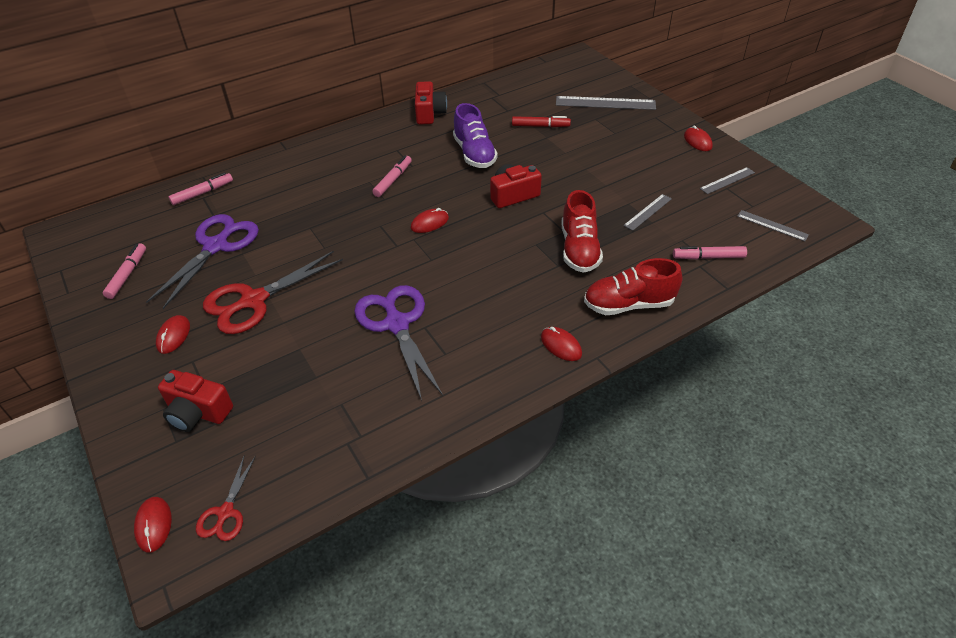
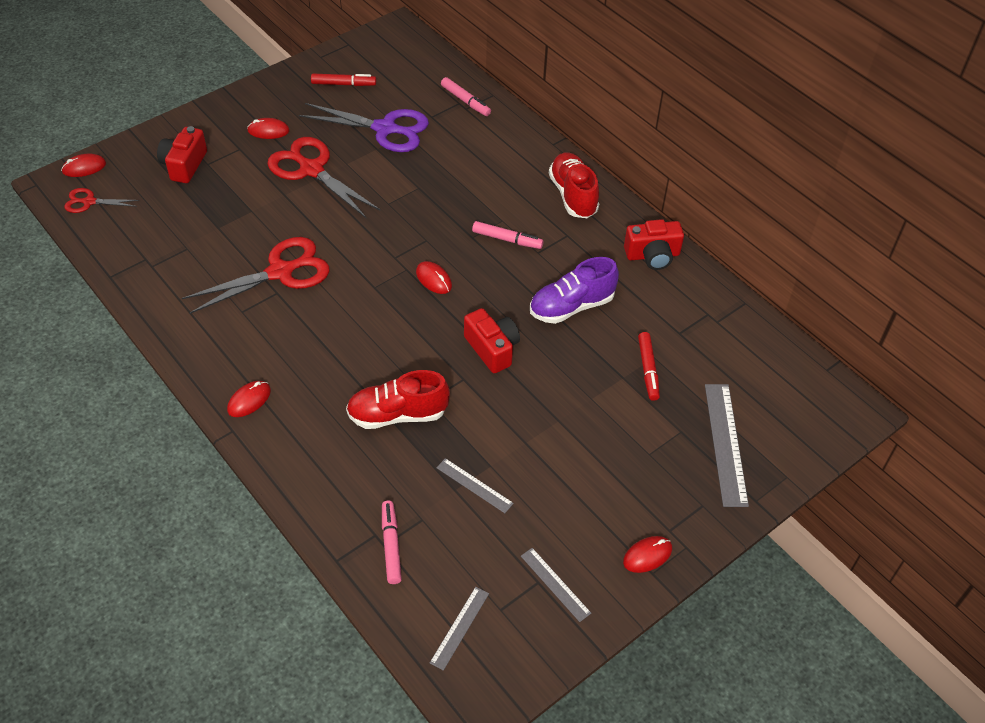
camera: 80 degrees right, 5 degrees up
(127, 275) = (343, 84): pink marker -> red marker
(397, 324) = (280, 272): purple scissors -> red scissors
(628, 304) = (308, 460): red shoe -> red shoe (573, 195)

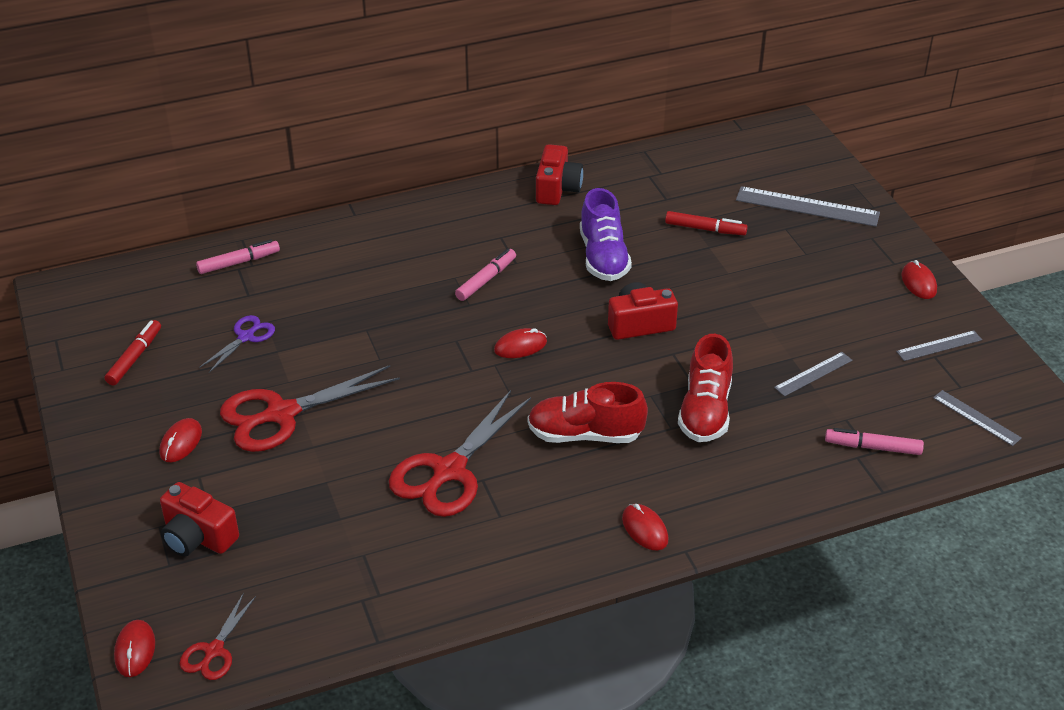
camera: 70 degrees left, 10 degrees down
(280, 272) = (449, 471): red scissors -> red scissors turned 135 degrees counterclockwise
(385, 129) = (246, 337): purple scissors -> purple scissors, size x0.52
(573, 195) = (443, 219): red shoe -> red shoe (585, 434)

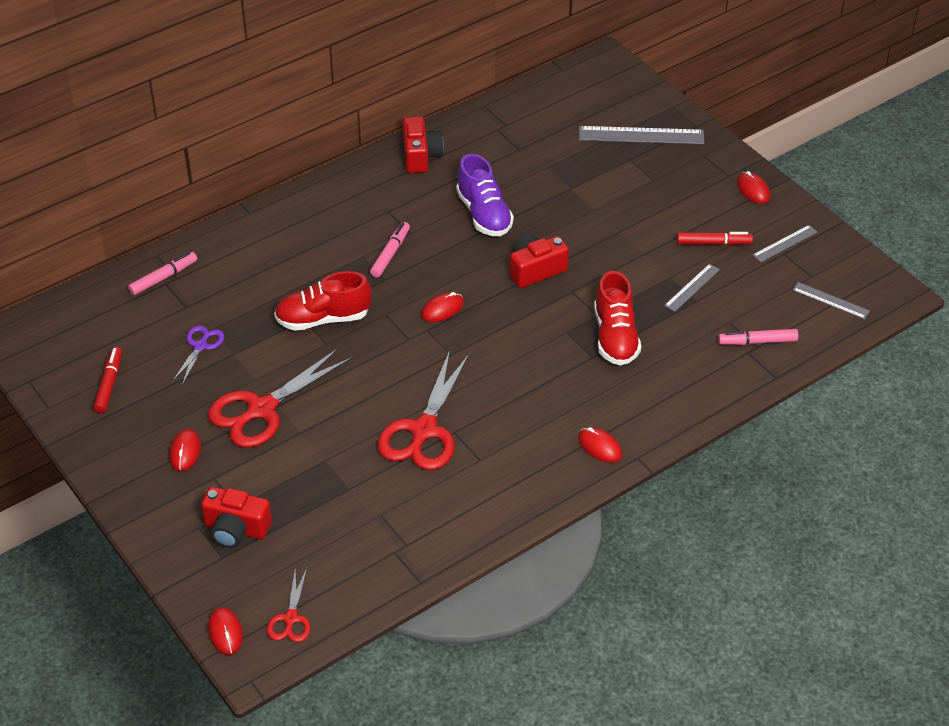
camera: 15 degrees left, 5 degrees up
(585, 434) = (524, 376): red shoe -> red shoe (323, 319)
(705, 229) = (562, 172): red marker -> red marker (713, 243)

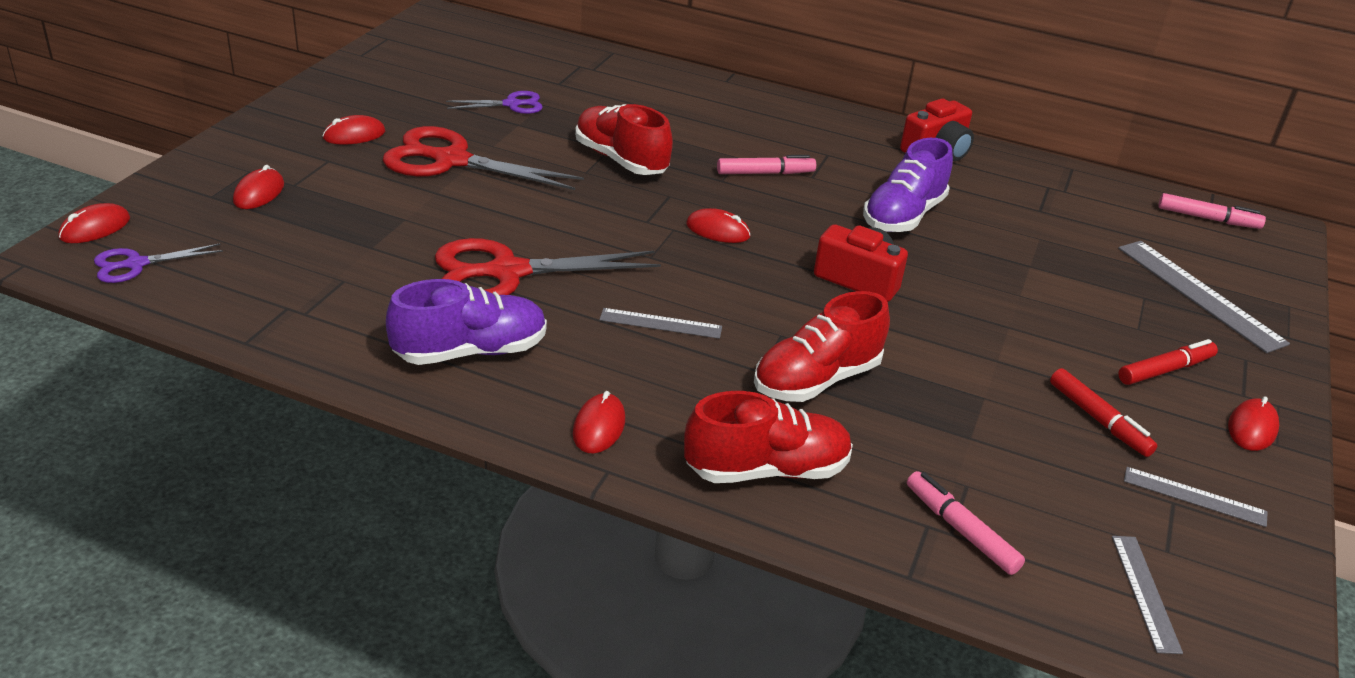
camera: 55 degrees right, 10 degrees down
(109, 384) = (416, 74): red marker -> red marker (1165, 370)
(163, 278) = (586, 63): pink marker -> pink marker (1208, 219)
(236, 529) = (259, 193): red camera -> red mouse
(291, 618) = (136, 264): red scissors -> purple scissors
(496, 477) = (470, 351): none -> purple shoe
(674, 393) = (766, 470): none -> red shoe
(692, 287) = (989, 425): grey ruler -> grey ruler (660, 323)

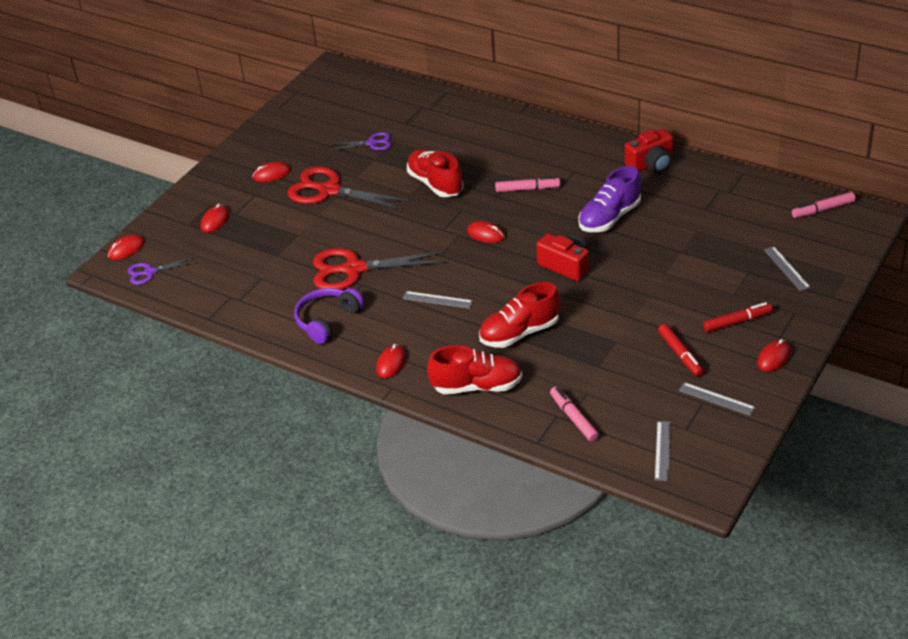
camera: 15 degrees right, 5 degrees up
(470, 351) = (327, 320): purple shoe -> purple headphones
(1199, 294) = (786, 268): grey ruler -> grey ruler, size x0.57
(1208, 219) = (823, 209): pink marker -> pink marker turned 135 degrees clockwise

